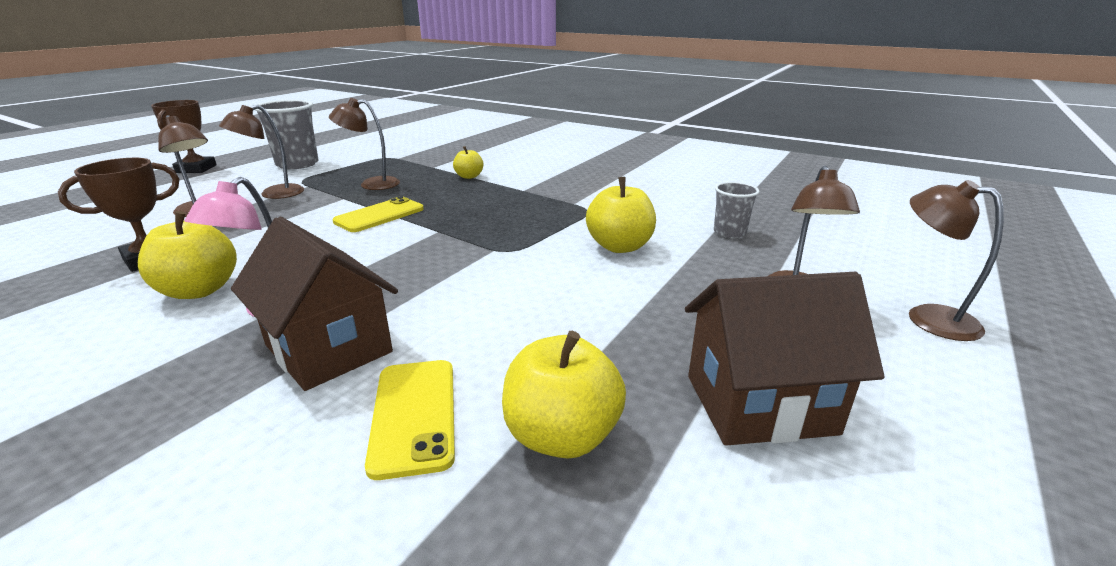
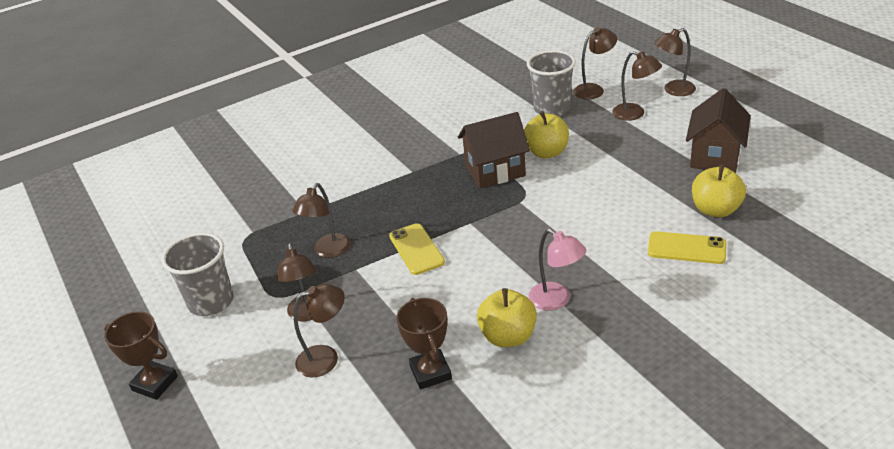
camera: 60 degrees left, 10 degrees up
(328, 349) = (616, 275): brown house -> brown house (495, 171)
(469, 176) = (353, 194): yellow apple -> none
(729, 232) = (552, 108): grey cup -> grey cup, size x1.74
(819, 251) = (594, 89): none -> brown lamp

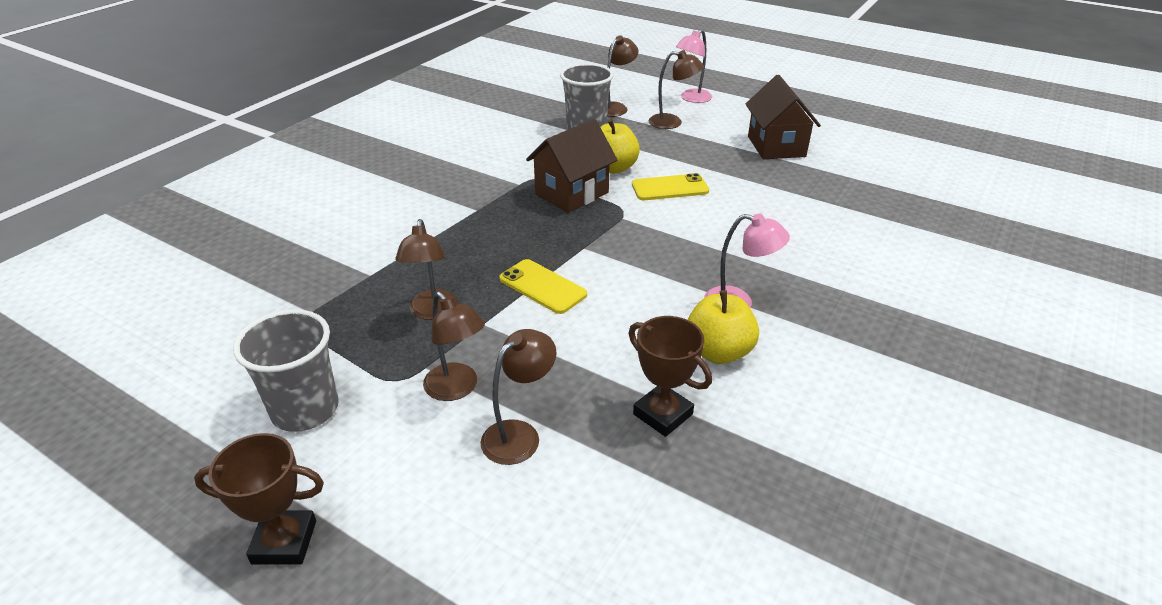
camera: 30 degrees left, 0 degrees up
(673, 90) = (691, 98): brown lamp -> pink lamp
(686, 248) = (820, 228): yellow phone -> yellow phone (670, 188)
(715, 210) = (816, 190): yellow apple -> none

